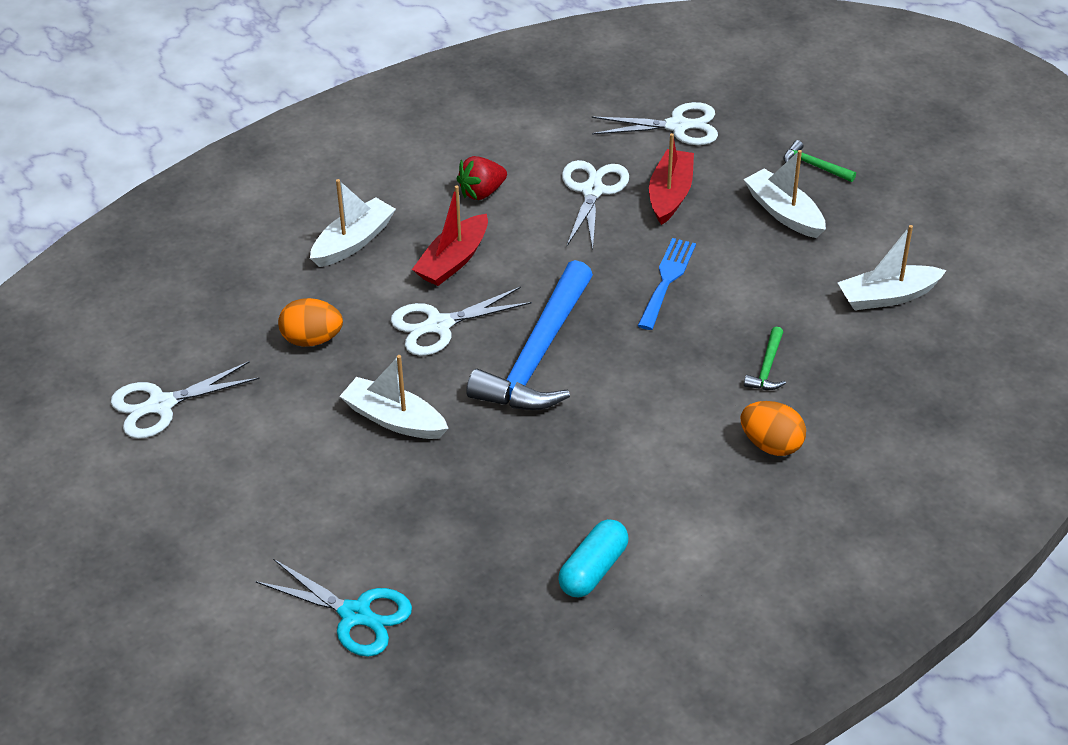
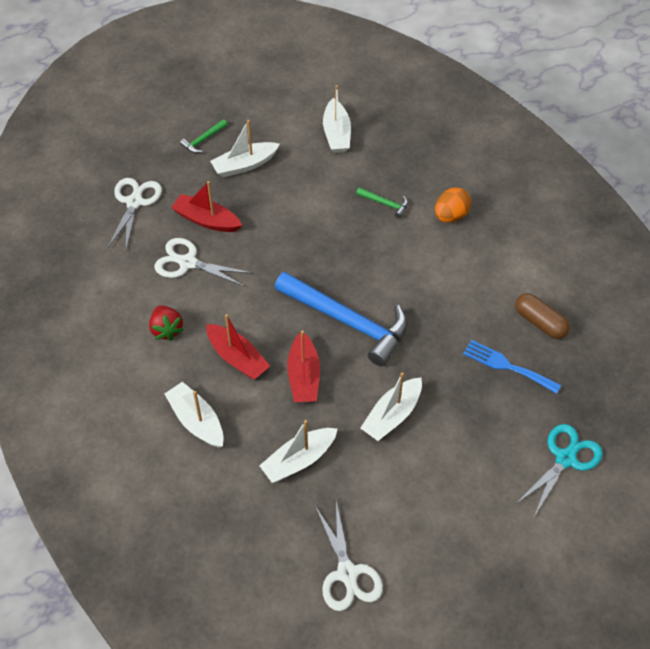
camera: 80 degrees left, 10 degrees up
(312, 339) = (299, 460): orange egg -> white boat
(438, 325) = (304, 376): white scissors -> red boat
(593, 569) = (540, 322): turquoise capsule -> brown capsule
(667, 280) = (292, 238): blue fork -> blue fork (507, 366)

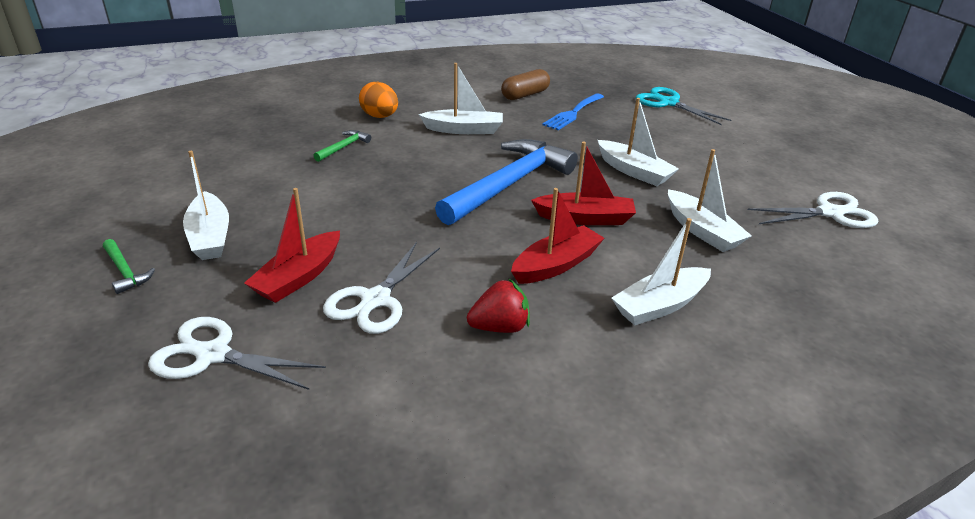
camera: 85 degrees left, 20 degrees down
(337, 134) = (208, 165): white boat -> white boat (464, 129)

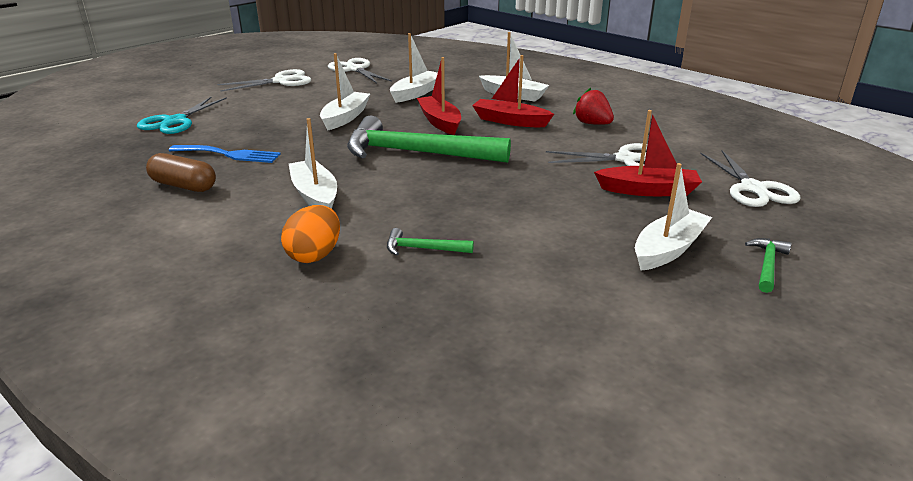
camera: 115 degrees left, 5 degrees down
(509, 184) = (416, 153): blue hammer -> green hammer
(783, 160) = (281, 81): none -> white scissors

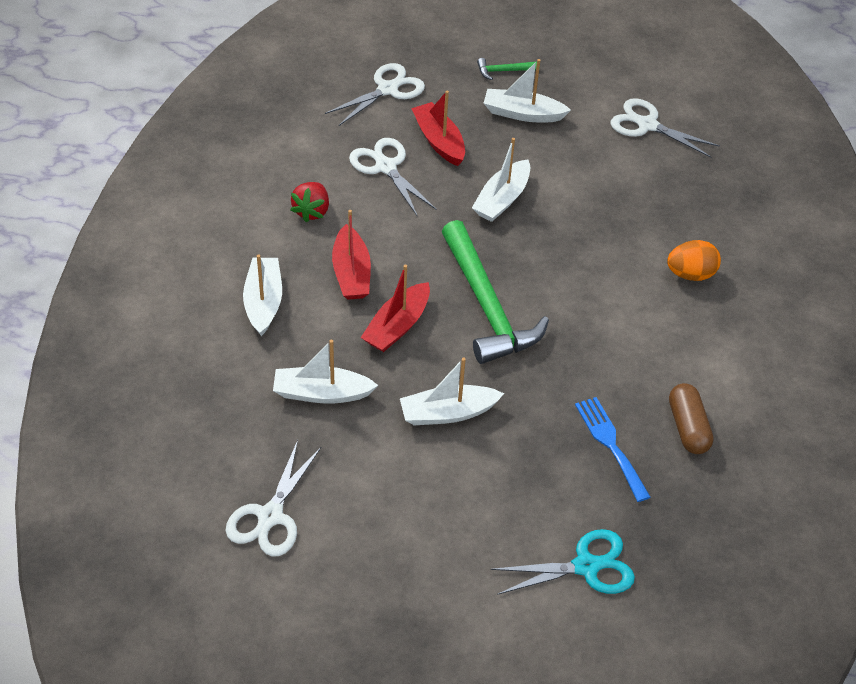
camera: 125 degrees left, 20 degrees up
(281, 81) = (380, 568): white scissors -> white scissors (647, 125)
(315, 196) = (621, 326): white boat -> white boat (502, 199)
(423, 249) = (631, 225): green hammer -> none

